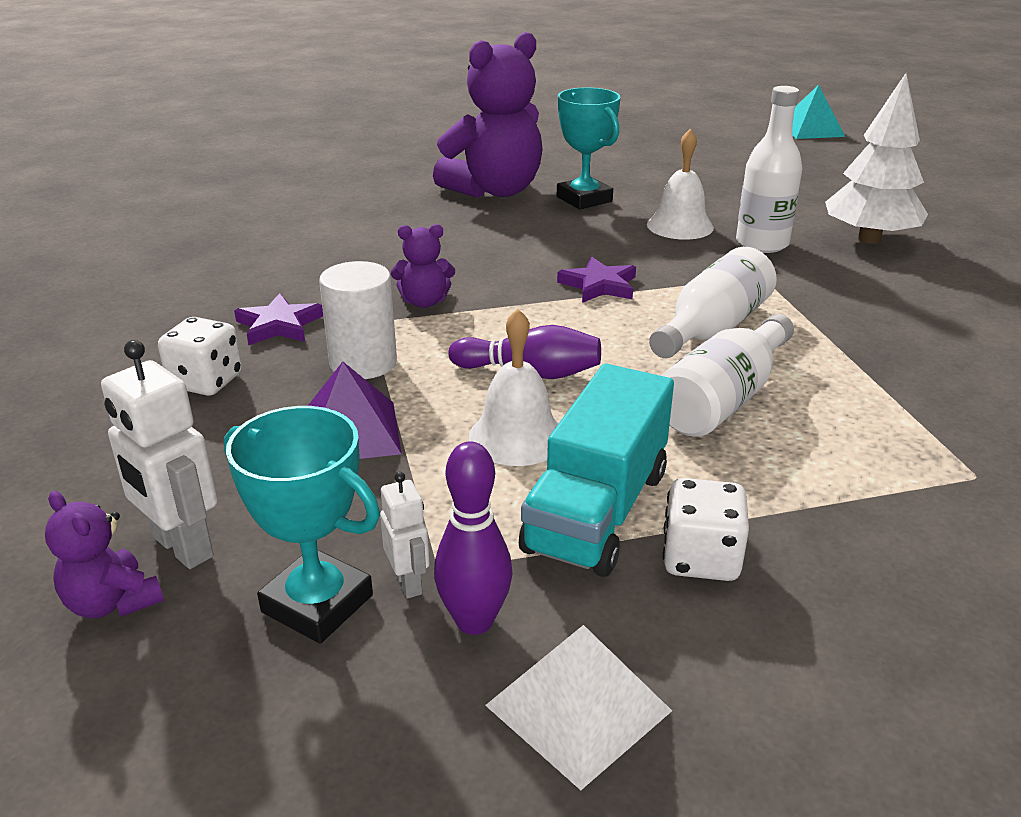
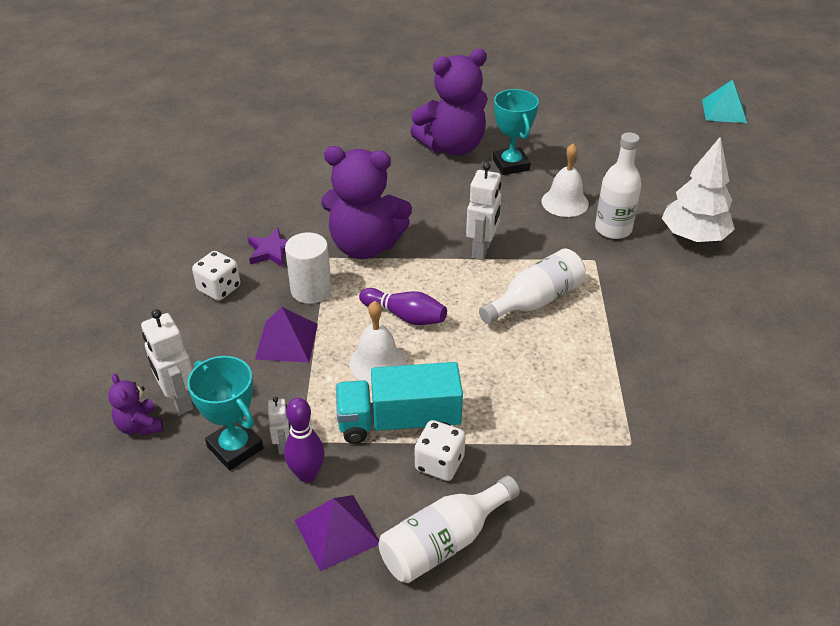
camera: 15 degrees right, 10 degrees up
(424, 302) = (365, 246): purple teddy bear -> purple teddy bear, size x2.22
(578, 707) = (337, 532): white pyramid -> purple pyramid
(597, 510) = (399, 422): turquoise truck -> turquoise truck turned 45 degrees clockwise
(599, 285) = (482, 250): purple star -> white robot
(723, 399) = (511, 358): white bottle -> white bottle (444, 542)

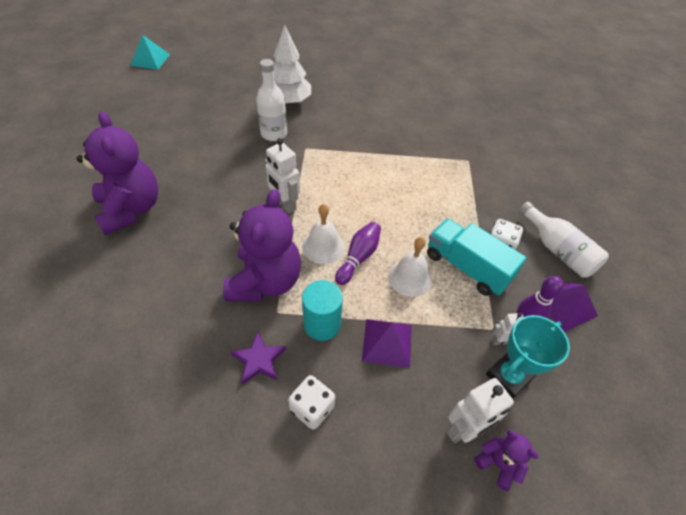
camera: 90 degrees left, 10 degrees up
(140, 426) = (498, 463): purple teddy bear -> purple teddy bear turned 105 degrees counterclockwise
(311, 290) = (322, 324): white cylinder -> turquoise cylinder
(399, 422) = (467, 267): turquoise truck -> turquoise truck turned 135 degrees clockwise
(482, 250) = (285, 205): white robot -> white robot turned 150 degrees counterclockwise
(511, 165) = (175, 175): turquoise trophy -> none
(535, 301) = (346, 182): white bottle -> none
(565, 202) = (236, 152): white bell -> white bell (323, 246)

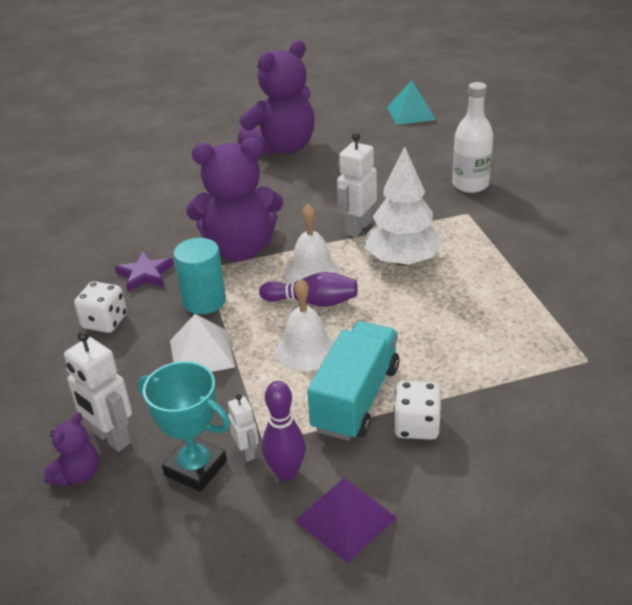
camera: 75 degrees right, 15 degrees down
(150, 59) = (514, 72): turquoise pyramid -> turquoise pyramid (411, 113)
(289, 102) = (545, 175): white tree -> white tree (402, 260)
(387, 342) = (202, 353): purple pyramid -> white pyramid
(557, 250) = (460, 498): white bottle -> none

